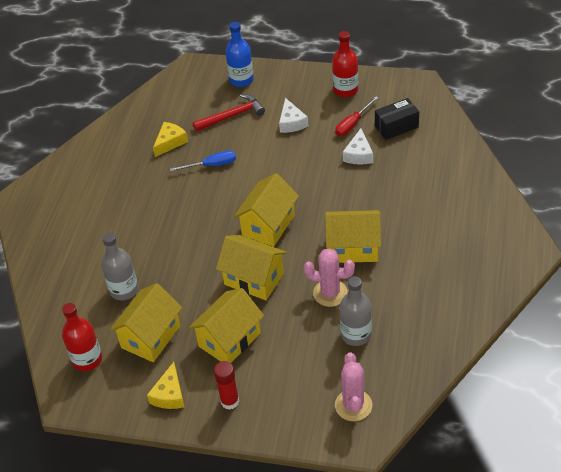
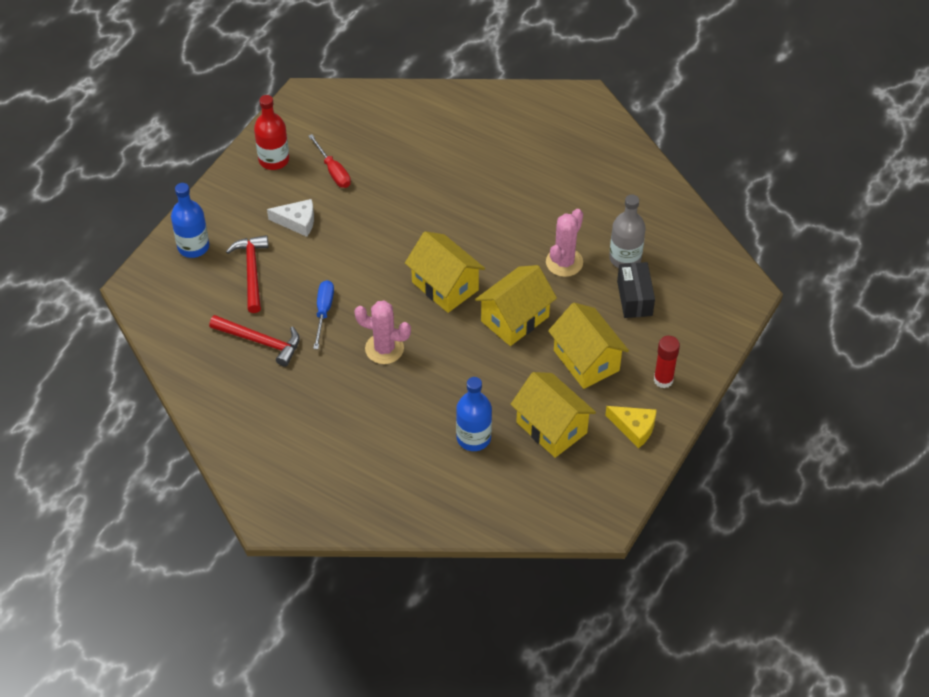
camera: 75 degrees left, 5 degrees up
(87, 359) = (557, 492): red bottle -> none
(124, 290) = (473, 438): grey bottle -> blue bottle
(170, 142) = (260, 342): yellow cheese -> red hammer
(353, 248) = (513, 226): yellow house -> none
(353, 405) = (706, 286): pink cactus -> pink cactus (384, 349)
(359, 154) = (383, 180): white cheese -> none
(396, 127) = (360, 137): black box -> black box (634, 298)

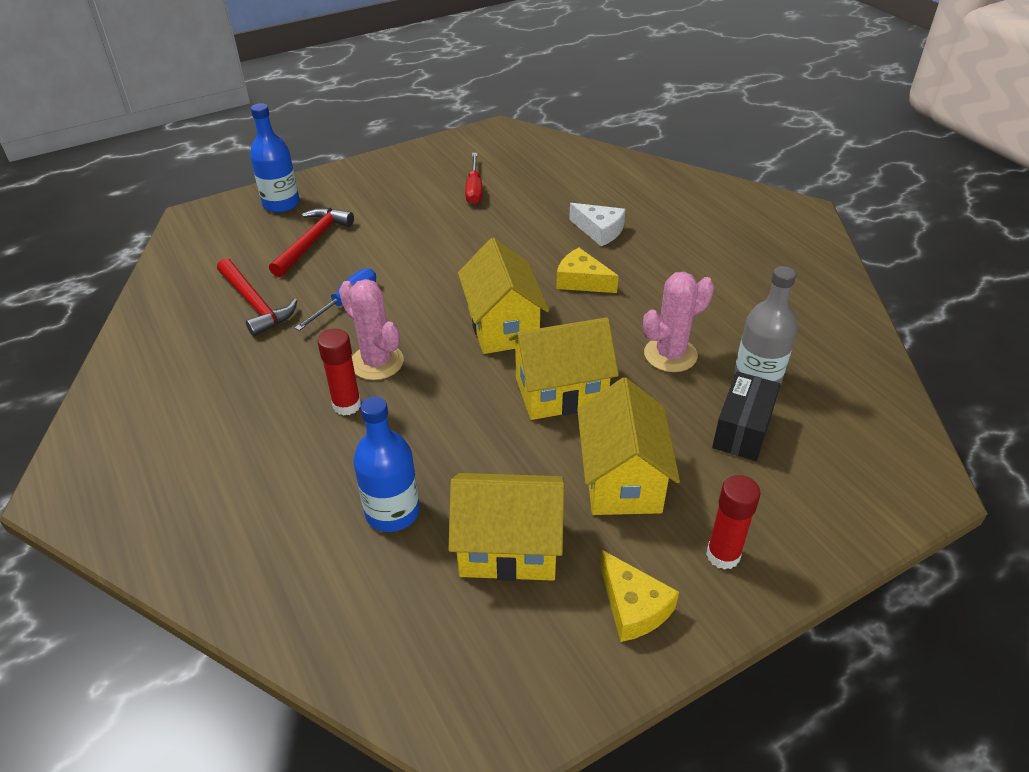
camera: 30 degrees right, 10 degrees down
(274, 160) = (425, 164): red bottle -> none
(297, 222) = (399, 217): white cheese -> white cheese (599, 231)
(391, 386) = (347, 405): none -> red glue stick
(471, 226) = (581, 281): none -> yellow cheese
(551, 427) = (508, 548): yellow house -> yellow house turned 75 degrees counterclockwise

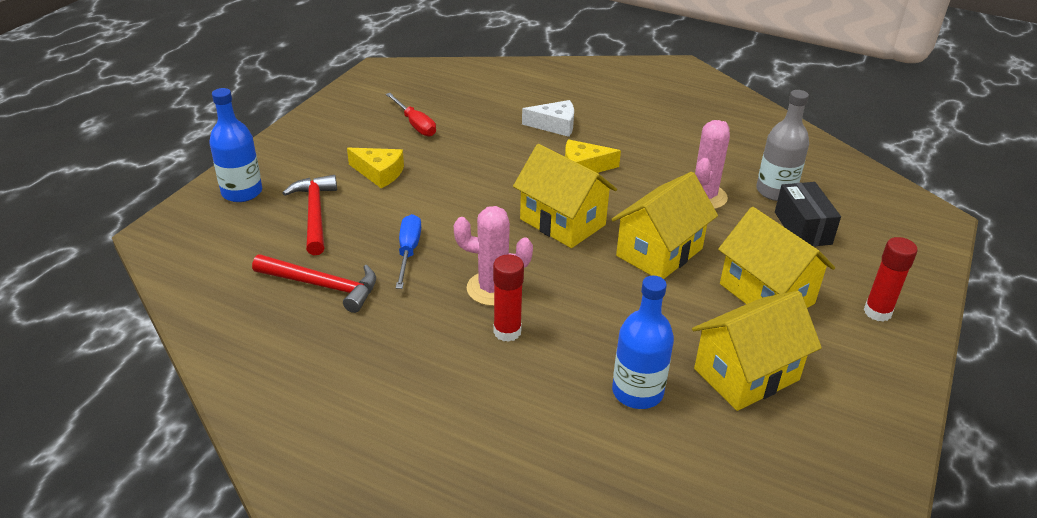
camera: 35 degrees left, 5 degrees down
(633, 607) = (863, 371): yellow cheese -> yellow cheese (379, 173)

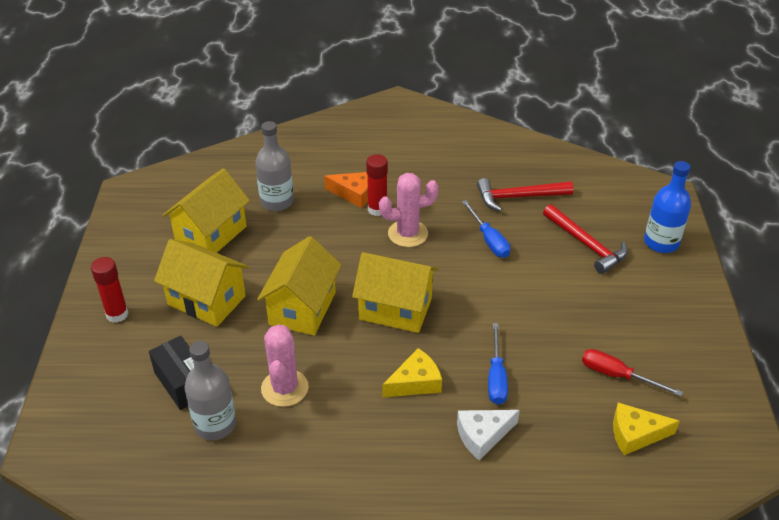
camera: 155 degrees right, 5 degrees up
(379, 173) = (584, 302): yellow cheese -> yellow cheese (635, 434)
(512, 151) = (496, 377): none -> blue screwdriver
(522, 365) = (354, 194): none -> orange cheese
(637, 392) = (277, 202): blue bottle -> grey bottle

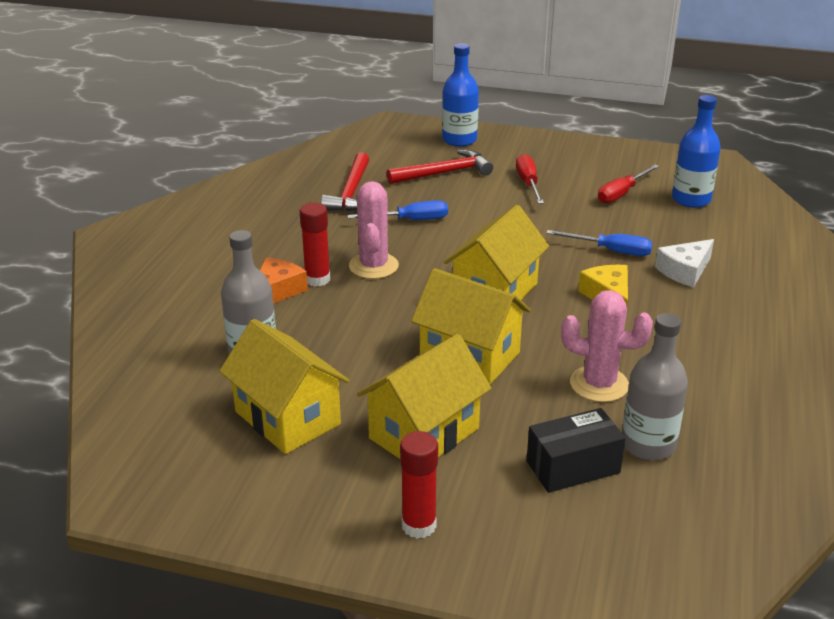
camera: 75 degrees left, 10 degrees down
(482, 436) = (685, 271): white cheese -> white cheese turned 60 degrees clockwise
(599, 303) = (528, 183): none -> red screwdriver
(635, 434) = (691, 199): yellow cheese -> blue bottle

